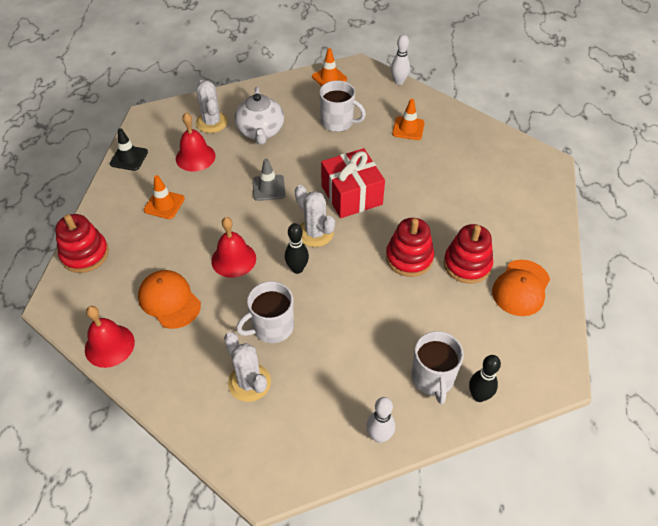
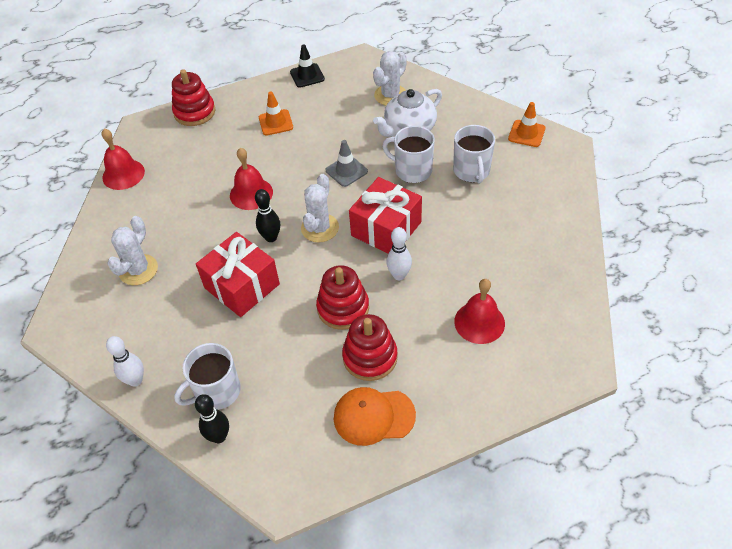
camera: 60 degrees right, 0 degrees up
(169, 300) = (184, 181): orange cap -> none
(195, 157) = (342, 109): red bell -> red bell (479, 322)
(271, 327) = (199, 254): white mug -> white mug (412, 170)
(334, 312) = (242, 286): none -> red gift
(399, 82) = (577, 184): white bowling pin -> white bowling pin (399, 275)
(408, 128) = (515, 225): orange traffic cone -> none

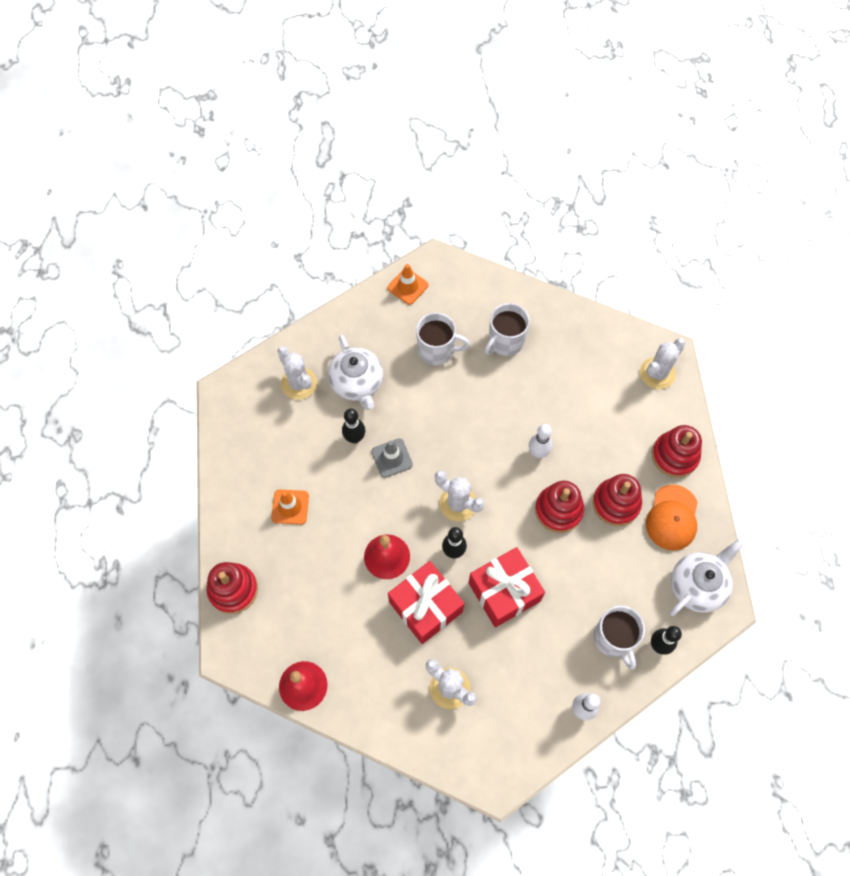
camera: 75 degrees left, 15 degrees up
(300, 461) = (697, 585): none -> white teapot
(307, 75) = (227, 455): black traffic cone -> none
(355, 142) = (355, 438): none -> black bowling pin
(386, 229) = (480, 446): red gift -> red gift (426, 607)
(412, 170) = (415, 399): white mug -> white mug (505, 341)
(452, 401) = (674, 456): none -> red stacking toy
(479, 322) = (607, 408): red bell -> none
(548, 360) = (657, 373): none -> white cactus

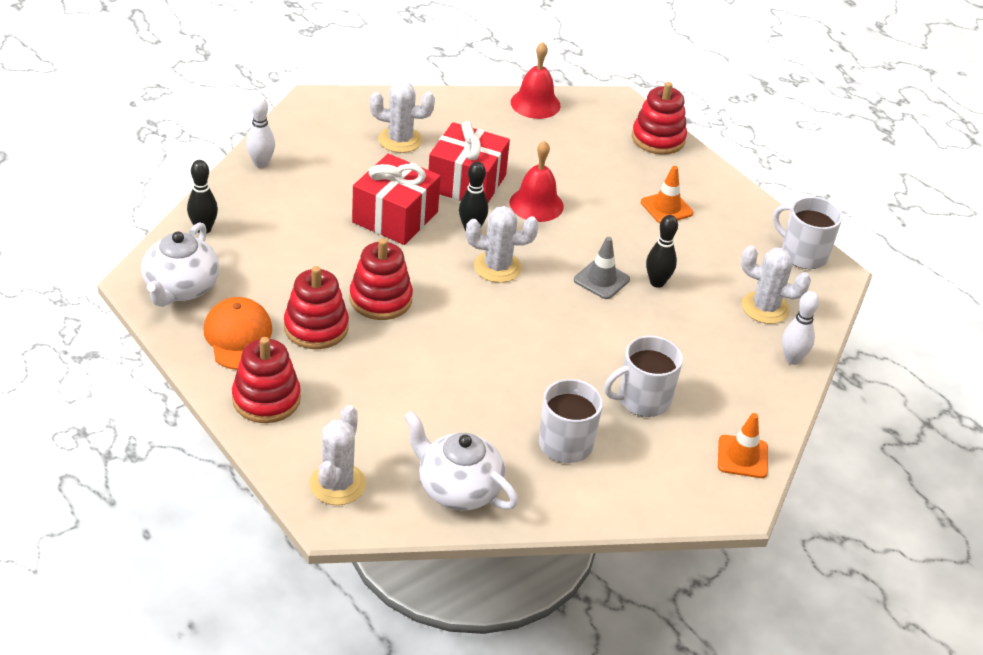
camera: 145 degrees right, 25 degrees down
(357, 383) = (702, 331): white teapot -> white teapot (457, 488)
(538, 453) = (440, 342): white bowling pin -> white bowling pin (792, 359)
(614, 638) = (255, 219): white mug -> white mug (802, 254)

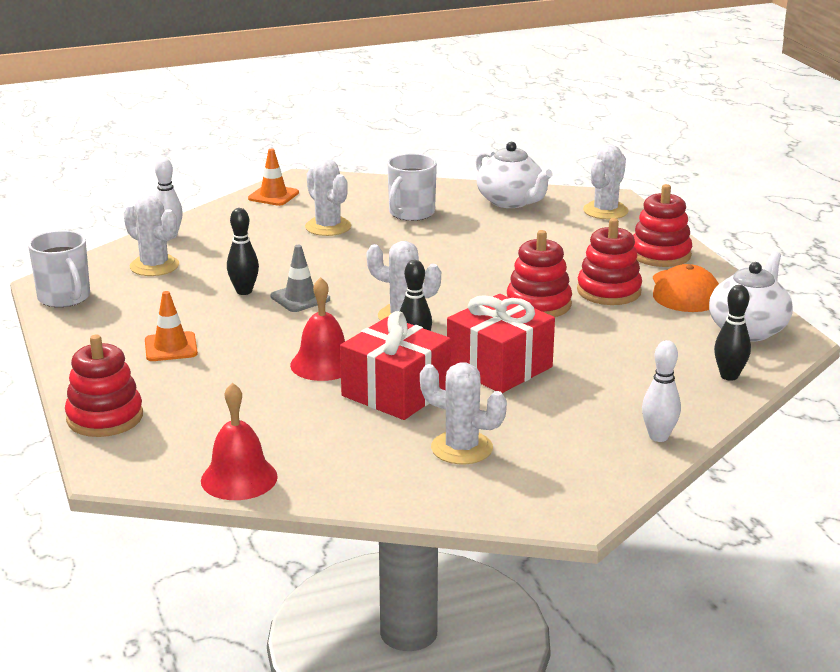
camera: 160 degrees left, 15 degrees down
(642, 400) = (328, 227): white mug -> white cactus

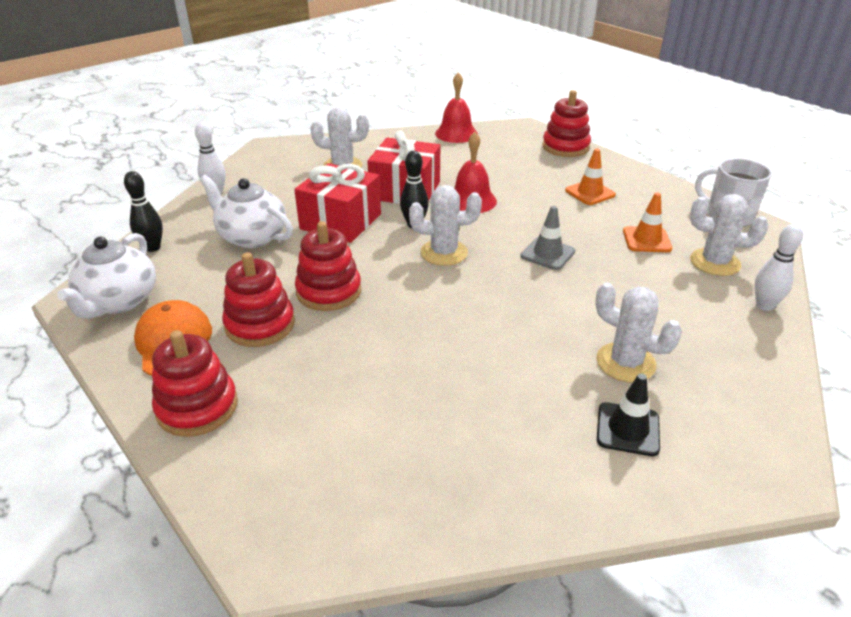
camera: 160 degrees right, 10 degrees up
(244, 291) = (602, 251): black bowling pin -> none
(273, 196) = (762, 414): orange traffic cone -> orange traffic cone (646, 240)
(367, 203) = (628, 429): none -> black traffic cone
(411, 213) = (554, 420): white mug -> none
(511, 201) = (433, 494): white teapot -> white teapot (251, 237)
(605, 211) = (279, 507): white cactus -> none

